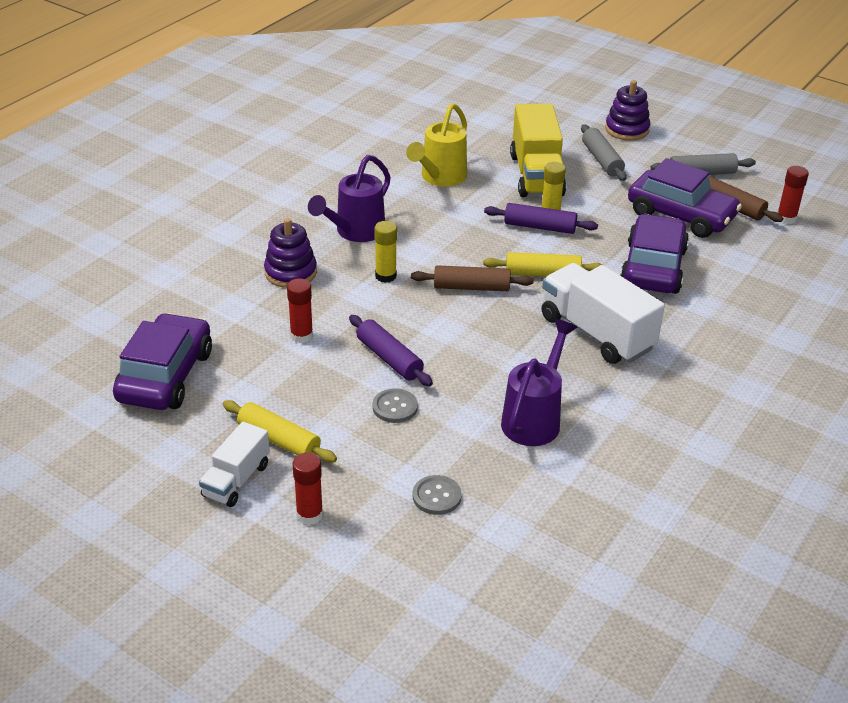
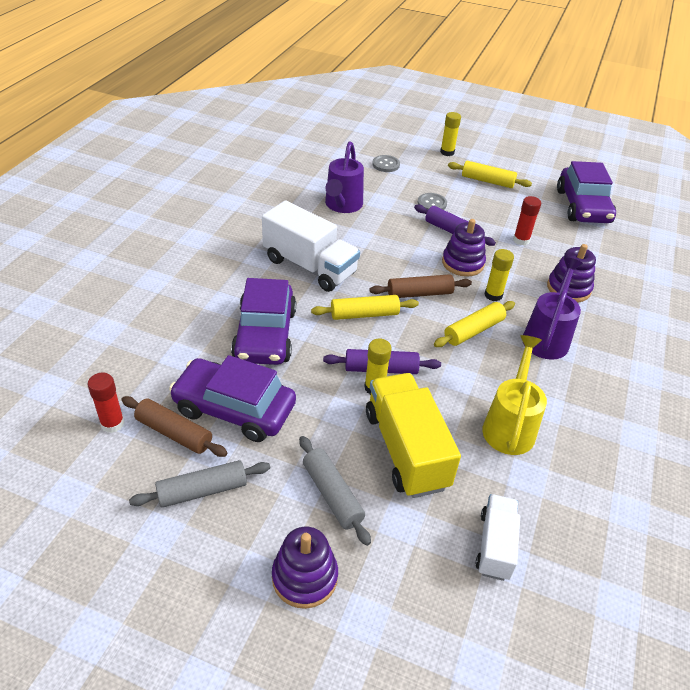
camera: 165 degrees right, 5 degrees up
(236, 480) = (495, 162): white truck -> white truck (495, 545)
(309, 515) = (447, 152): red glue stick -> yellow glue stick
(400, 315) = (463, 263): none -> purple stacking toy
(429, 246) = (473, 330): none -> yellow rolling pin

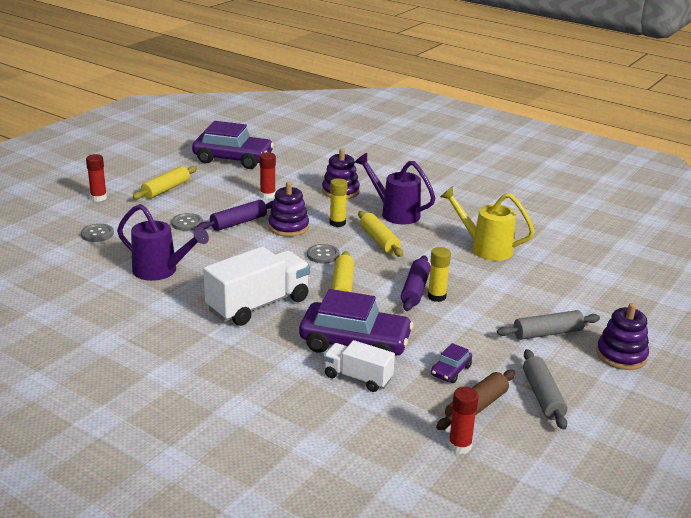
camera: 75 degrees left, 15 degrees down
(234, 409) = (451, 371): purple car -> purple car, size x0.45
(406, 449) = (505, 294): yellow truck -> none
(419, 293) = (323, 255): brown rolling pin -> grey button
(447, 152) = (98, 198): yellow glue stick -> red glue stick
(495, 545) = (590, 276): white truck -> white truck (357, 378)

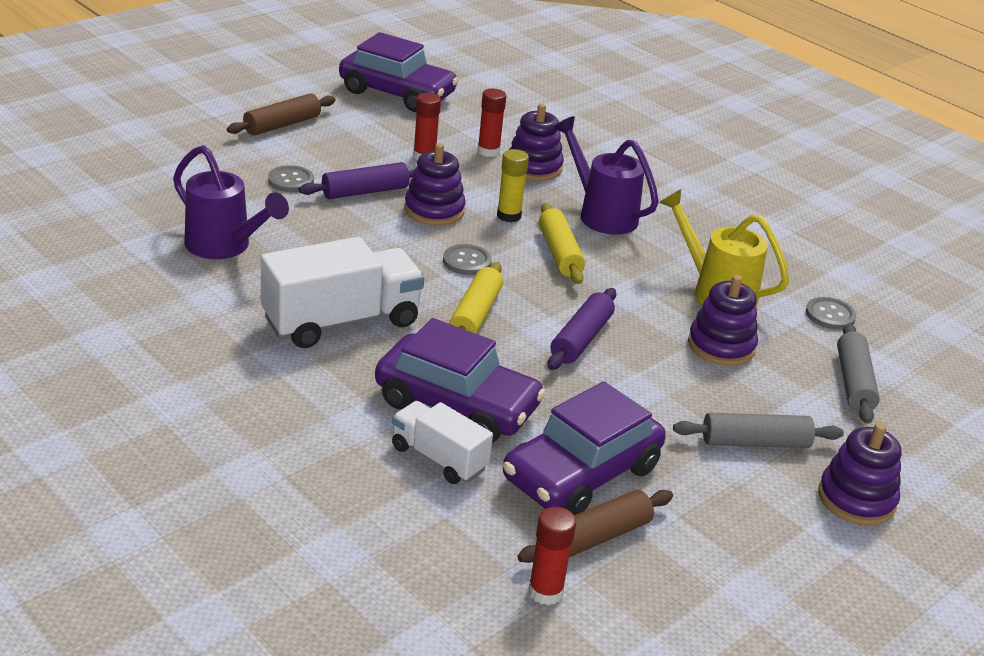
camera: 10 degrees right, 5 degrees up
(97, 234) = (159, 176): grey button -> grey button (830, 315)
(98, 198) = (183, 123): red glue stick -> red glue stick (488, 151)
(166, 189) = (282, 125): yellow rolling pin -> brown rolling pin
(436, 296) = (609, 355): yellow glue stick -> none
(451, 371) = (581, 474): purple car -> purple car, size x2.23
(502, 280) = (721, 346): none -> purple stacking toy
(542, 396) = (705, 540): grey rolling pin -> grey rolling pin (854, 383)

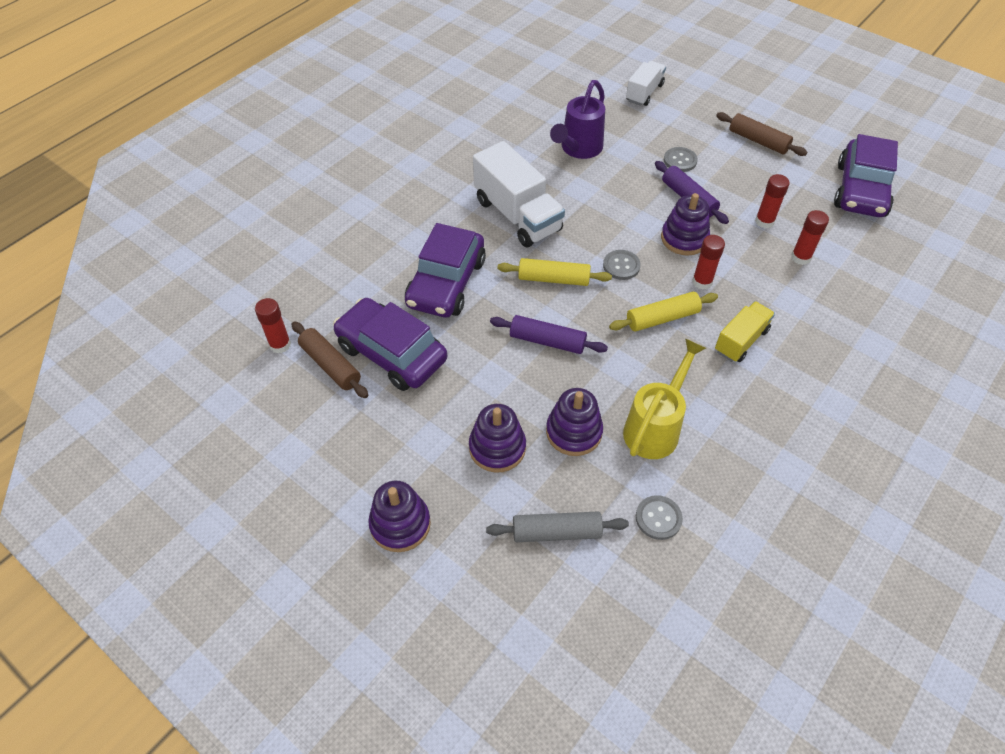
camera: 85 degrees right, 20 degrees up
(438, 458) = (390, 281): white truck -> white truck (644, 93)
(509, 216) = (702, 282): yellow glue stick -> red glue stick
(534, 167) = (793, 289): purple stacking toy -> purple stacking toy (497, 448)
(602, 214) = (741, 341): purple watering can -> yellow truck
(755, 442) = (452, 456): grey rolling pin -> none

